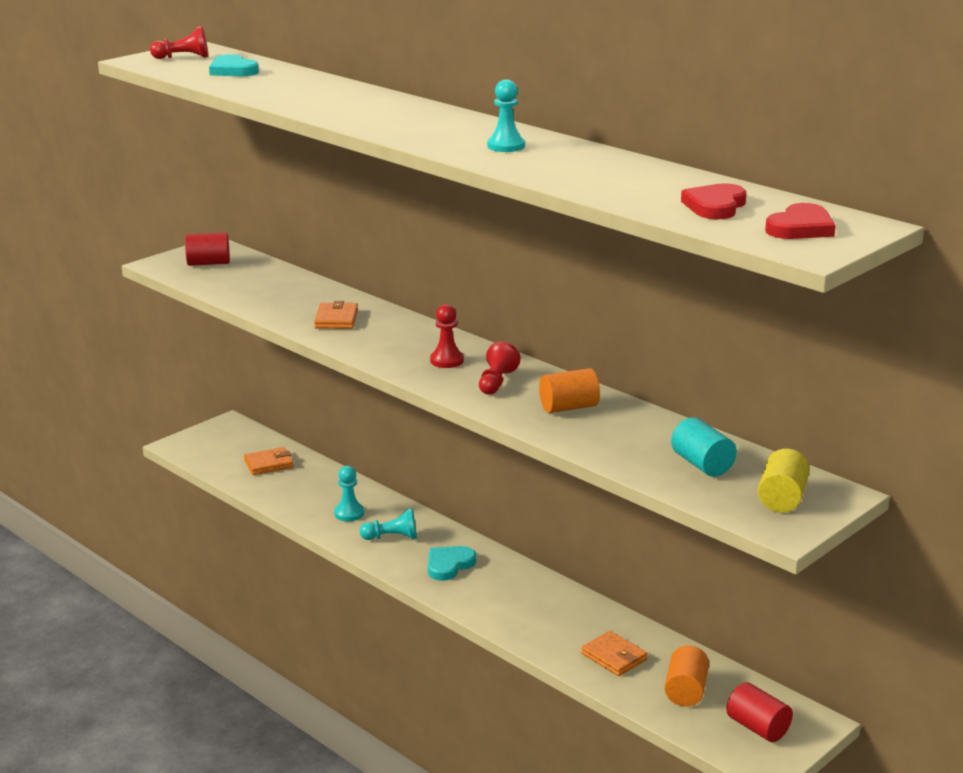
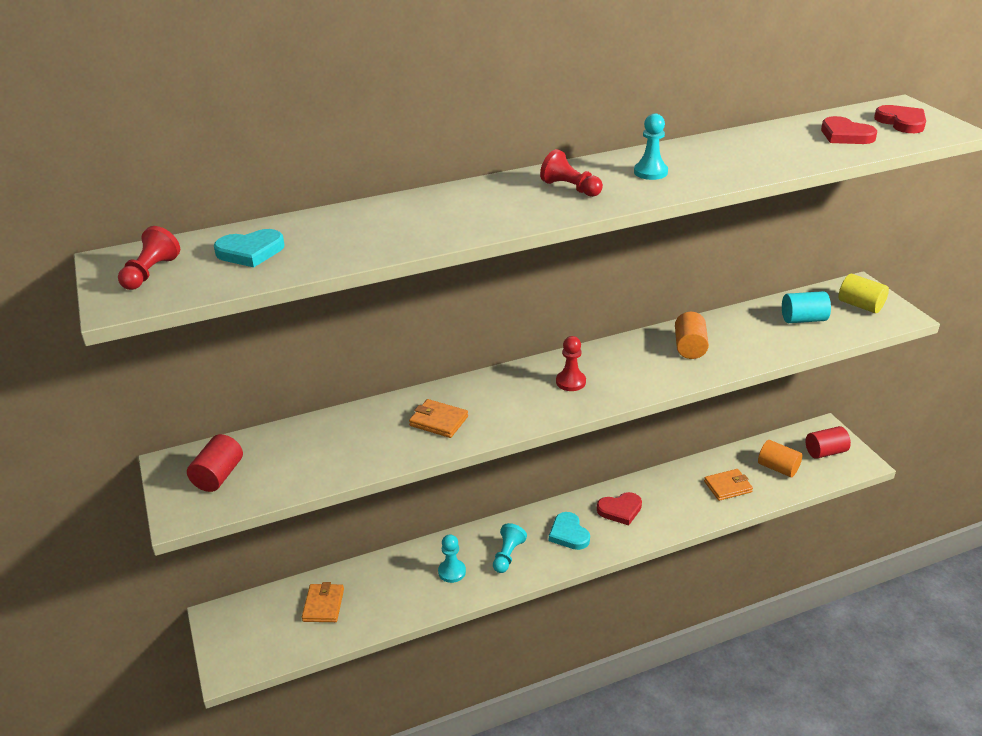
camera: 65 degrees left, 10 degrees up
(496, 382) = (627, 368): red pawn -> red pawn (570, 188)
(511, 589) = (620, 510): none -> red heart

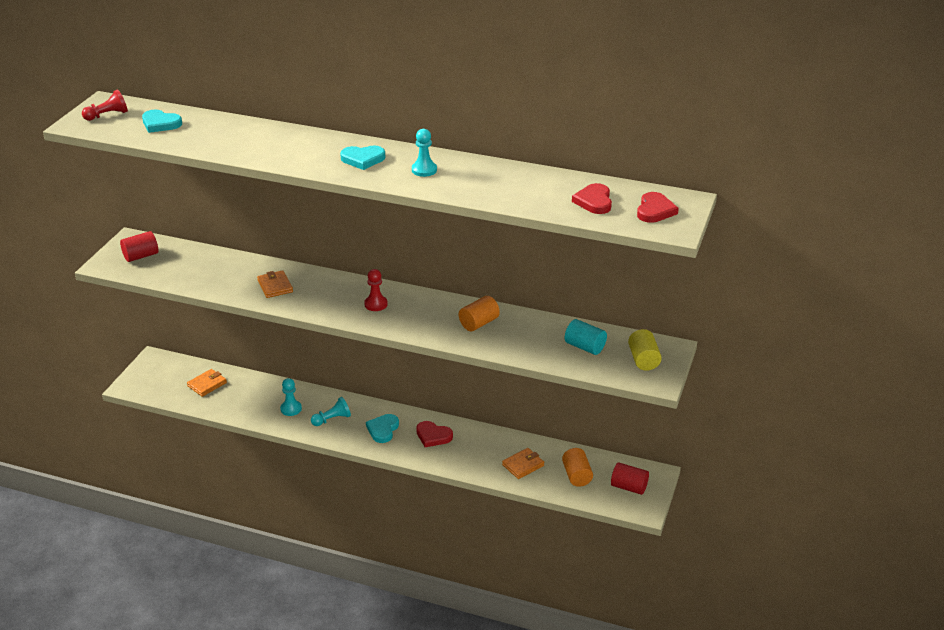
camera: 40 degrees right, 0 degrees up
(570, 188) = (363, 159): red pawn -> turquoise heart
(728, 487) = (523, 465): orange wallet -> orange wallet turned 60 degrees counterclockwise

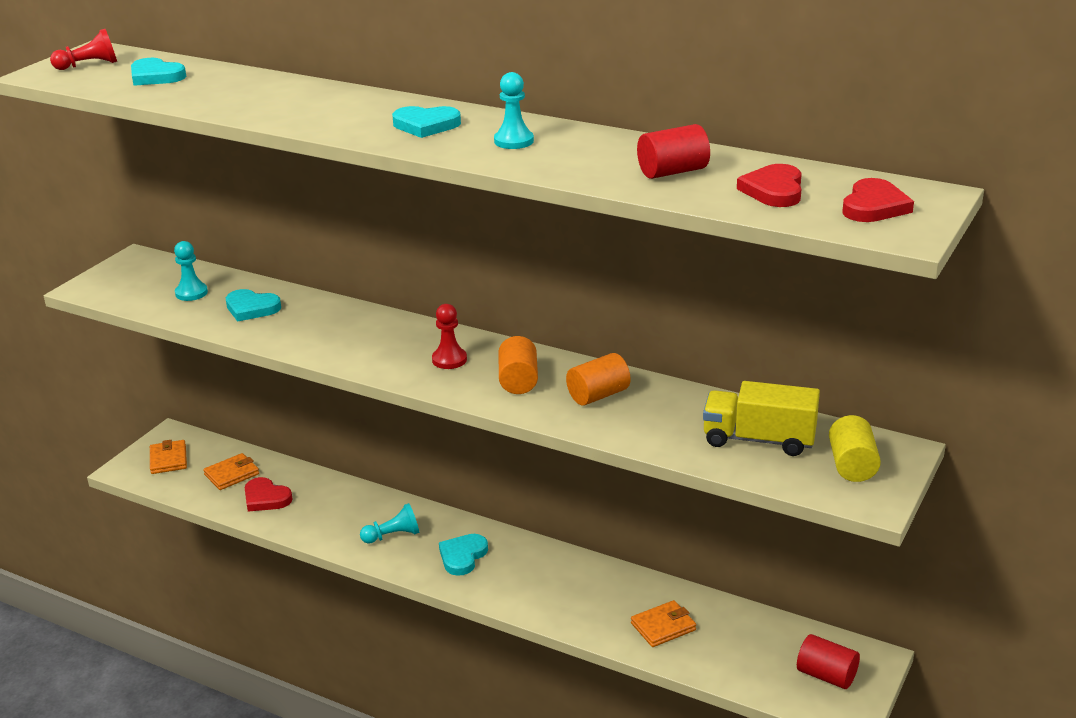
camera: 10 degrees right, 5 degrees down
(141, 256) = (140, 279): red cylinder -> red cylinder (672, 172)
(229, 274) = (251, 308): none -> turquoise heart
(275, 286) = (311, 327): orange wallet -> orange wallet (168, 459)
(291, 409) = (338, 516): turquoise pawn -> turquoise pawn (191, 293)
(433, 436) = (535, 571): red heart -> red heart (266, 498)
(576, 475) = (745, 650): orange cylinder -> orange cylinder (518, 381)
(585, 347) = (759, 440): turquoise cylinder -> yellow truck

